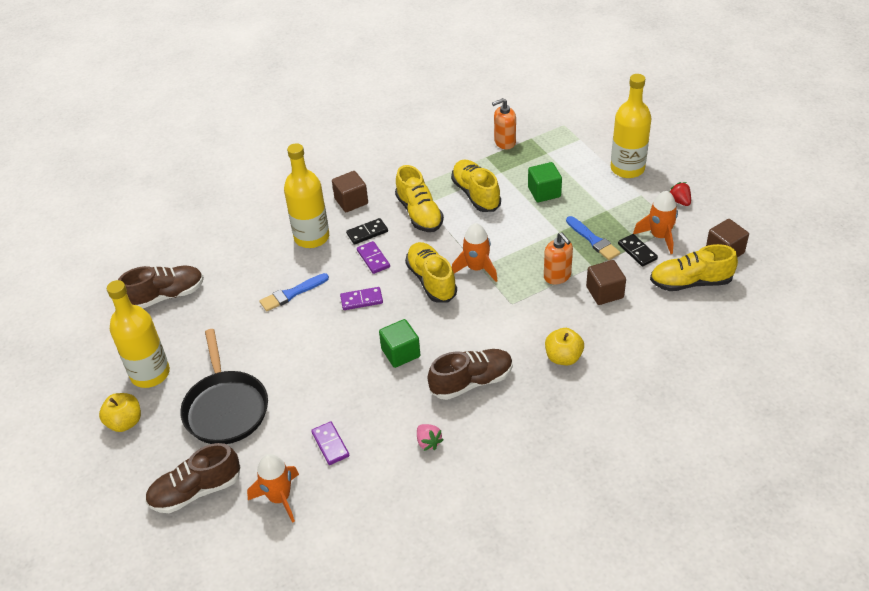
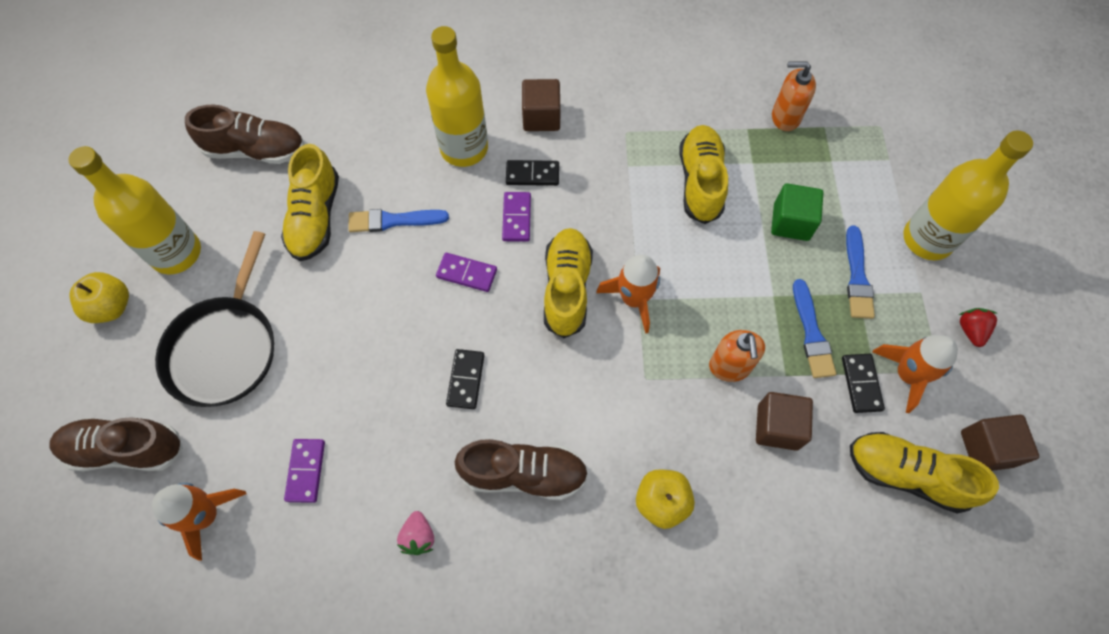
camera: 25 degrees right, 20 degrees up
(400, 353) = (465, 380): green cube -> black domino
(419, 213) = (612, 177): yellow shoe -> yellow shoe (315, 217)
(600, 202) = (857, 277): none -> blue brush

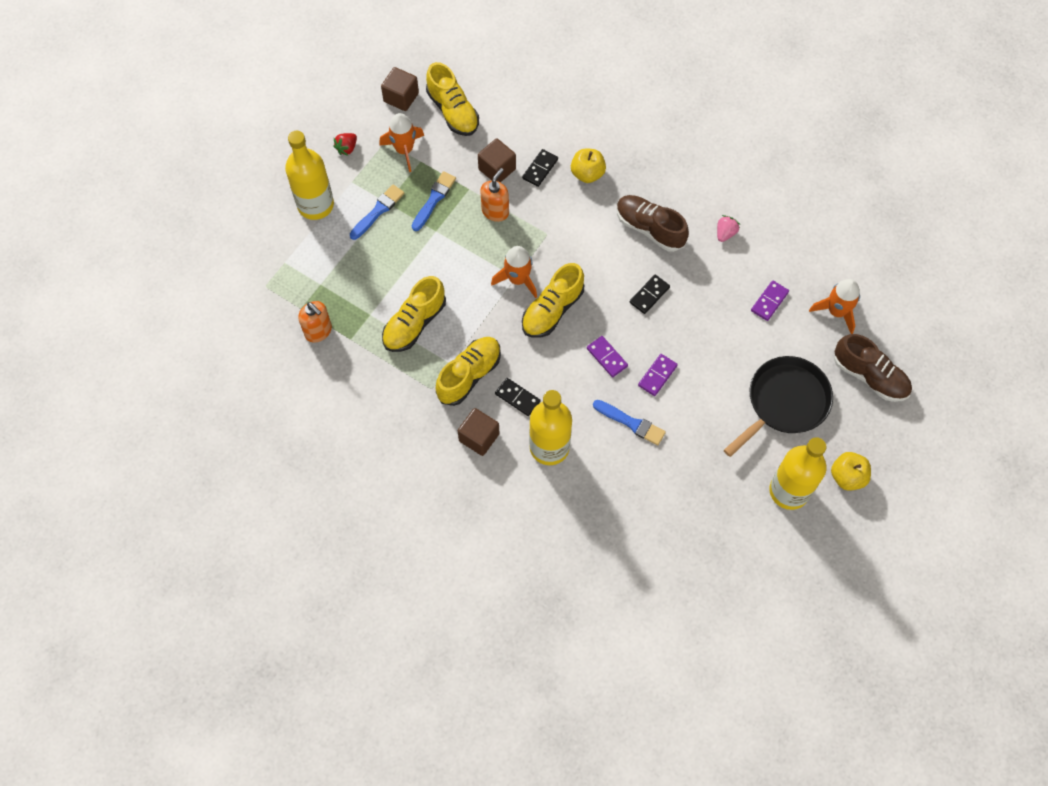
camera: 145 degrees left, 0 degrees up
(256, 150) = (697, 541): brown shoe -> none
(315, 217) = (682, 458): yellow shoe -> yellow shoe (469, 375)
(516, 218) = (550, 374): purple domino -> purple domino (657, 376)
(791, 222) = (384, 264): green cube -> none
(861, 384) = (433, 161): black domino -> black domino (540, 169)

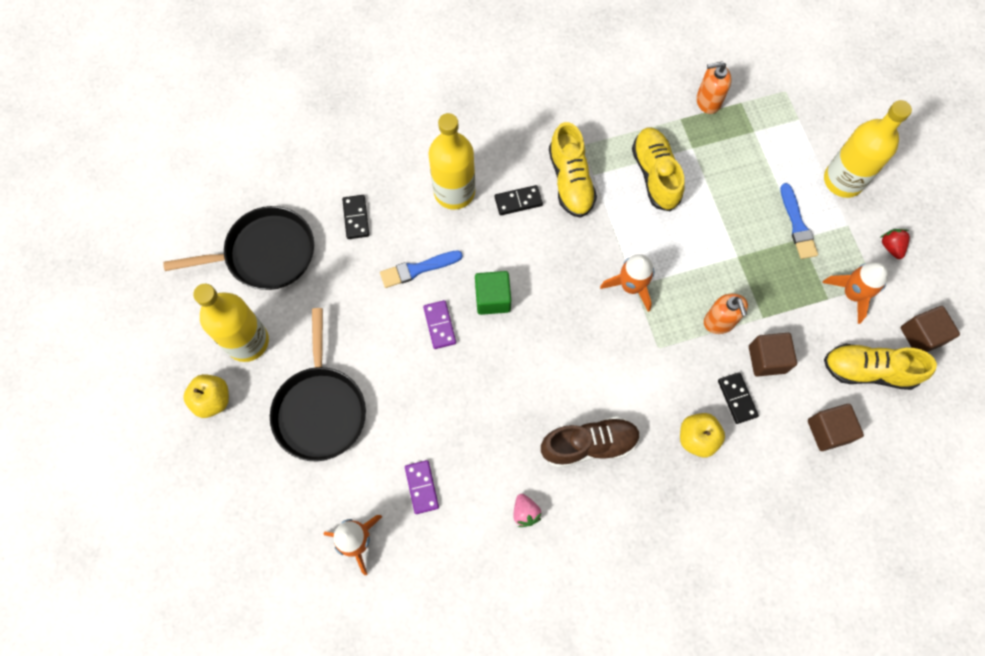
camera: 130 degrees right, 5 degrees up
(434, 199) = (774, 279): blue brush -> none
(479, 437) = (509, 148): brown cube -> brown cube (828, 431)
(552, 310) = (576, 291): yellow shoe -> none
(607, 357) = (492, 298): purple domino -> green cube
(649, 295) = (520, 384): black domino -> black domino (356, 218)
(718, 538) = (266, 253): none -> black pan
(869, 376) = (273, 509): brown shoe -> none

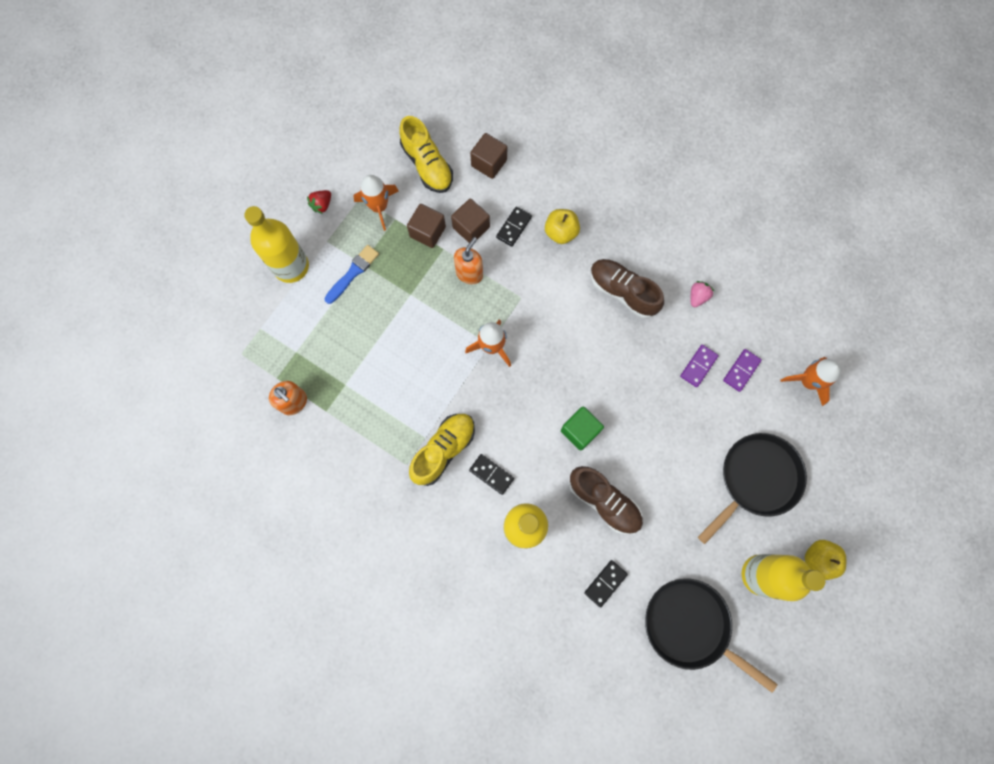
camera: 130 degrees left, 5 degrees up
(417, 269) = (604, 501): blue brush -> brown shoe
(439, 325) = (630, 450): purple domino -> purple domino (698, 366)
(655, 174) = (389, 394): yellow shoe -> none
(921, 335) = (376, 150): brown cube -> brown cube (427, 232)

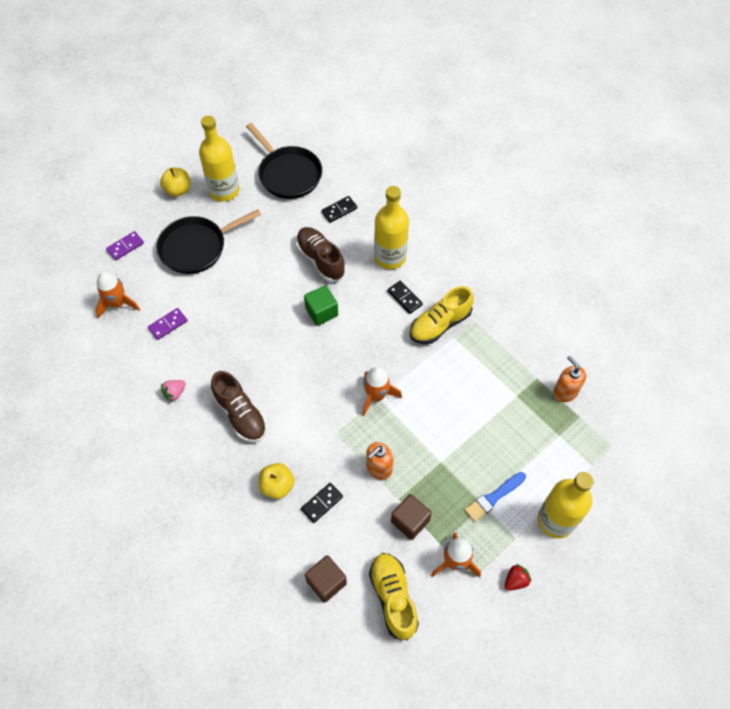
camera: 165 degrees left, 15 degrees down
(471, 227) = (365, 514): brown cube -> none
(698, 366) = (202, 336): purple domino -> purple domino (125, 247)

